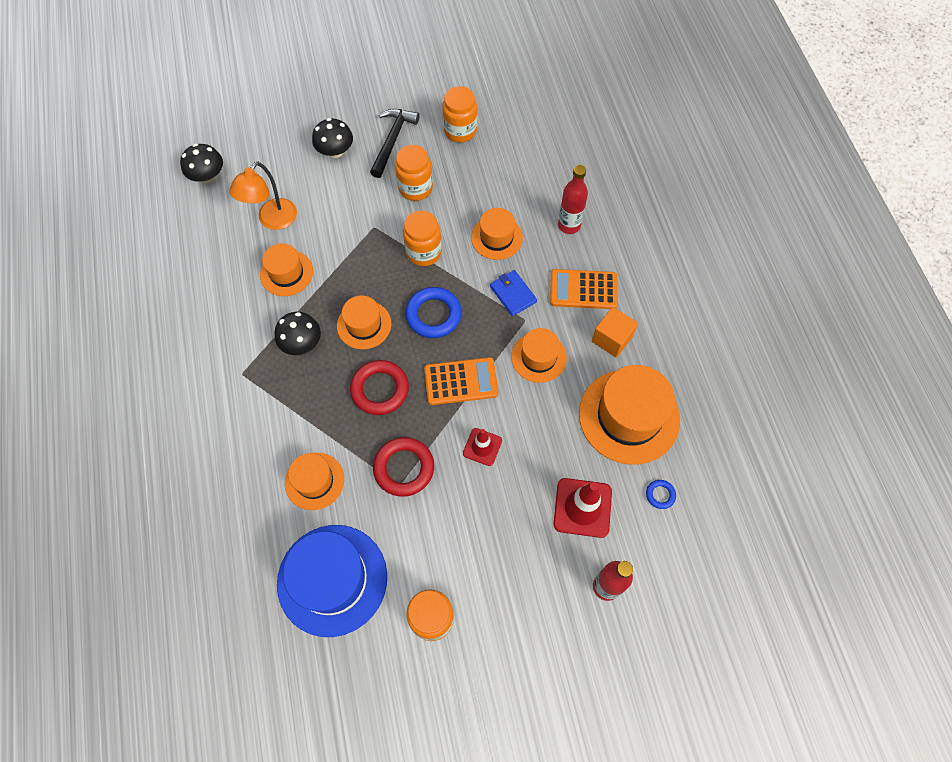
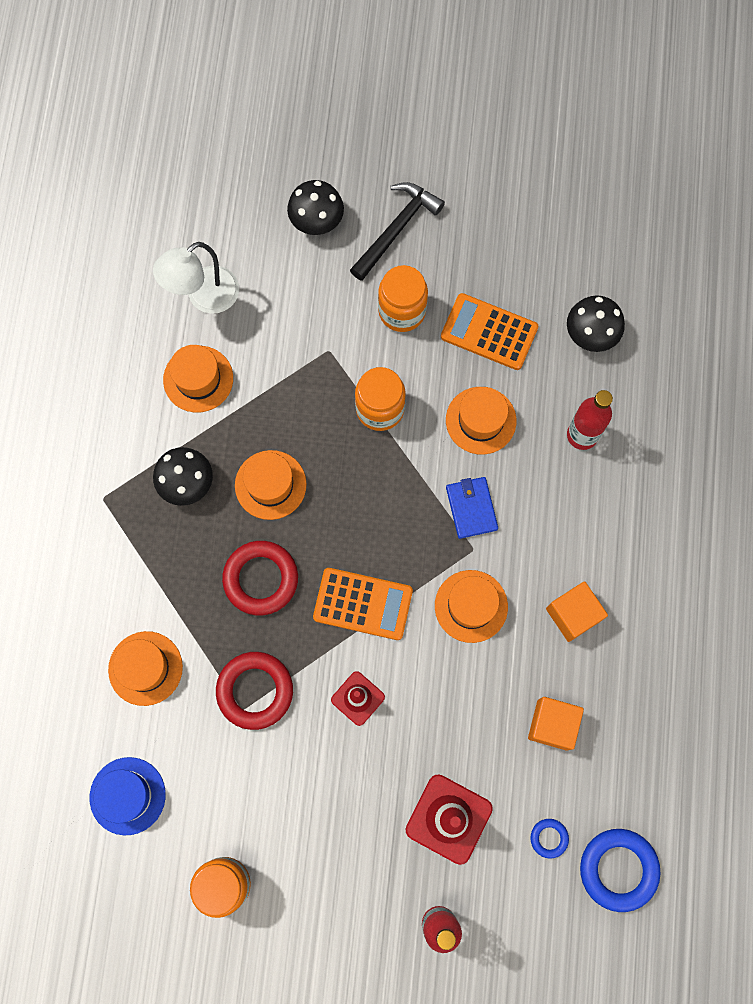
camera: 20 degrees right, 10 degrees up
(208, 176) = (142, 203): black mushroom -> black mushroom (591, 333)
(272, 220) = (204, 297): orange lamp -> white lamp
(332, 579) = (127, 796): blue hat -> blue hat, size x0.57
(433, 315) = (361, 502): blue ring -> blue ring (618, 869)
(460, 130) = (491, 243): orange jar -> none
(583, 289) = (564, 533): orange calculator -> orange calculator (489, 332)
(629, 416) = (552, 724): orange hat -> orange cube

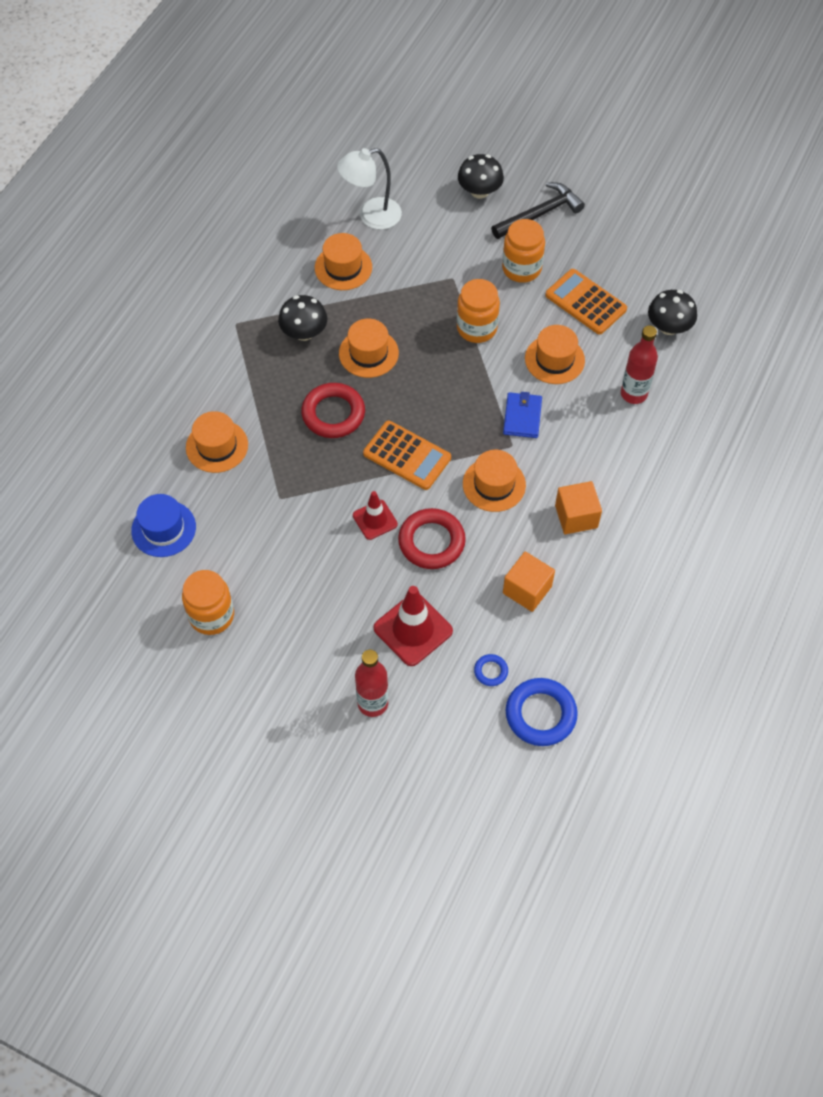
camera: 20 degrees right, 15 degrees down
(255, 691) = (295, 488): red ring -> red ring (431, 542)

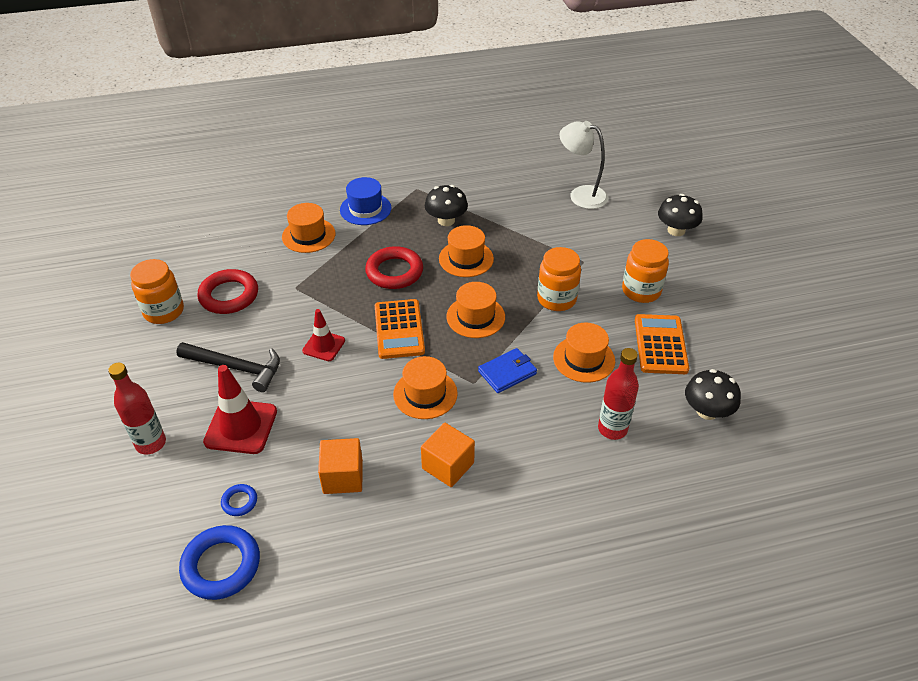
camera: 50 degrees right, 15 degrees down
(163, 529) = (217, 250): blue hat -> blue hat (365, 209)
(343, 267) = (522, 207): orange hat -> orange hat (475, 317)
(431, 542) = (334, 389): red ring -> red ring (229, 295)
(540, 214) = (703, 271): black hammer -> black hammer (236, 368)

